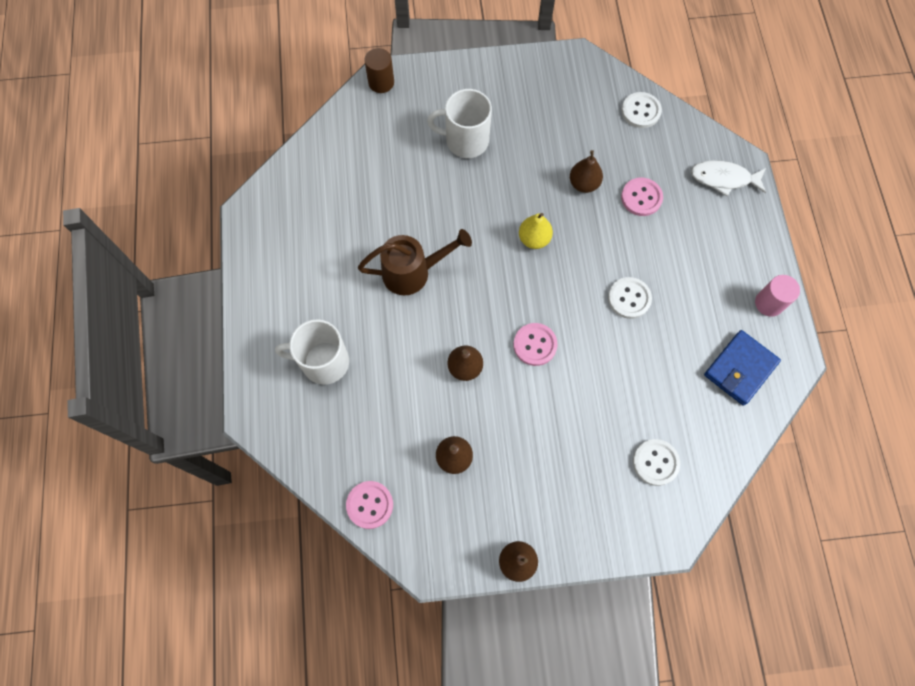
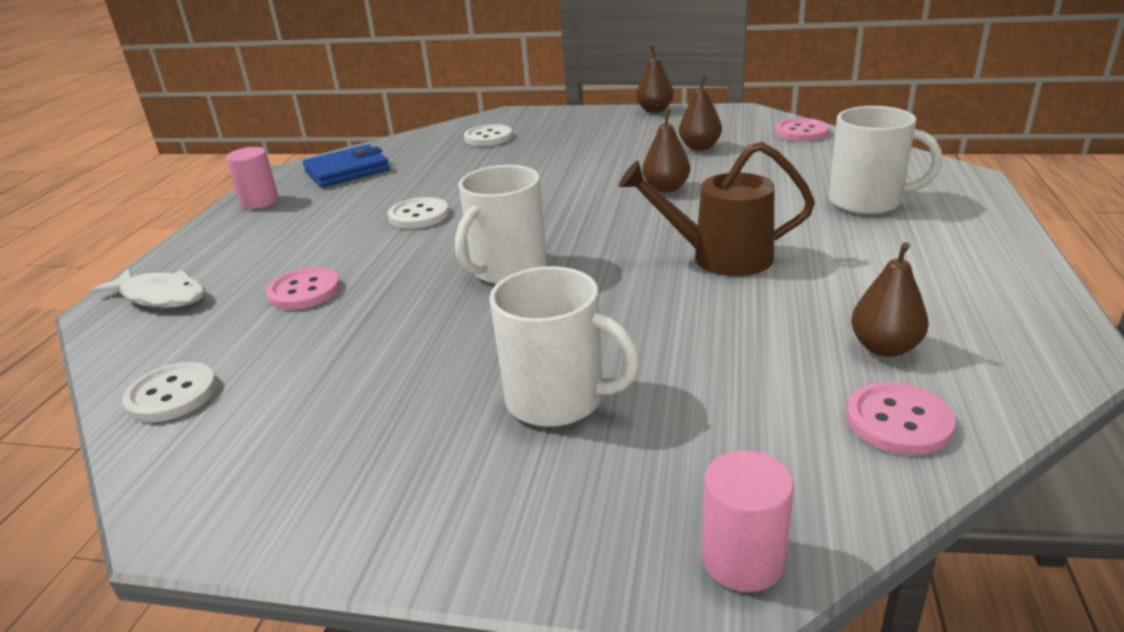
camera: 160 degrees left, 40 degrees down
(381, 82) = (742, 560): brown cylinder -> pink cylinder
(534, 239) = (507, 269): yellow pear -> white mug
(535, 345) = (567, 196): pink button -> pink button (898, 421)
(584, 184) = (377, 315): brown pear -> brown pear (884, 347)

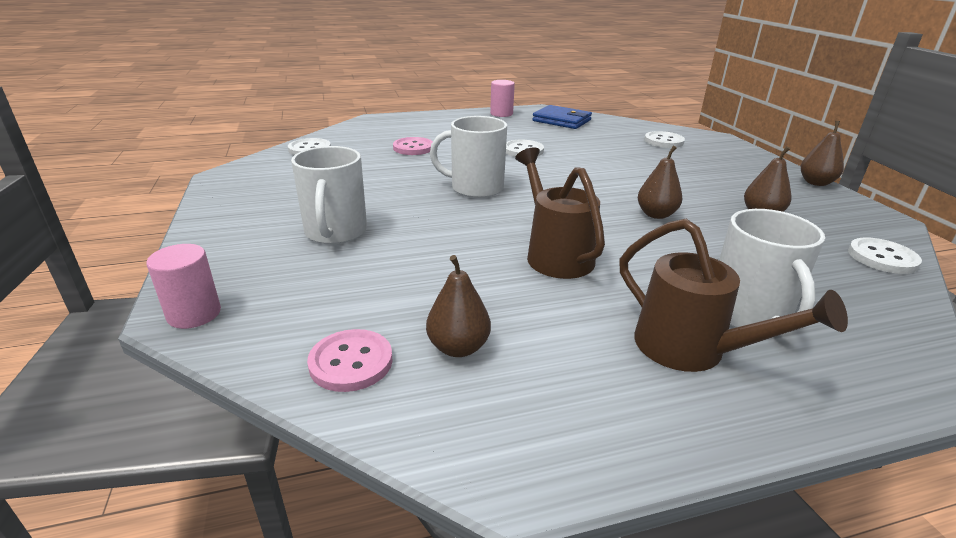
camera: 60 degrees right, 0 degrees up
(160, 296) = (389, 124): white fish -> none
(801, 132) = (882, 258): pink button -> white button
(914, 238) = (692, 350): none -> brown watering can

